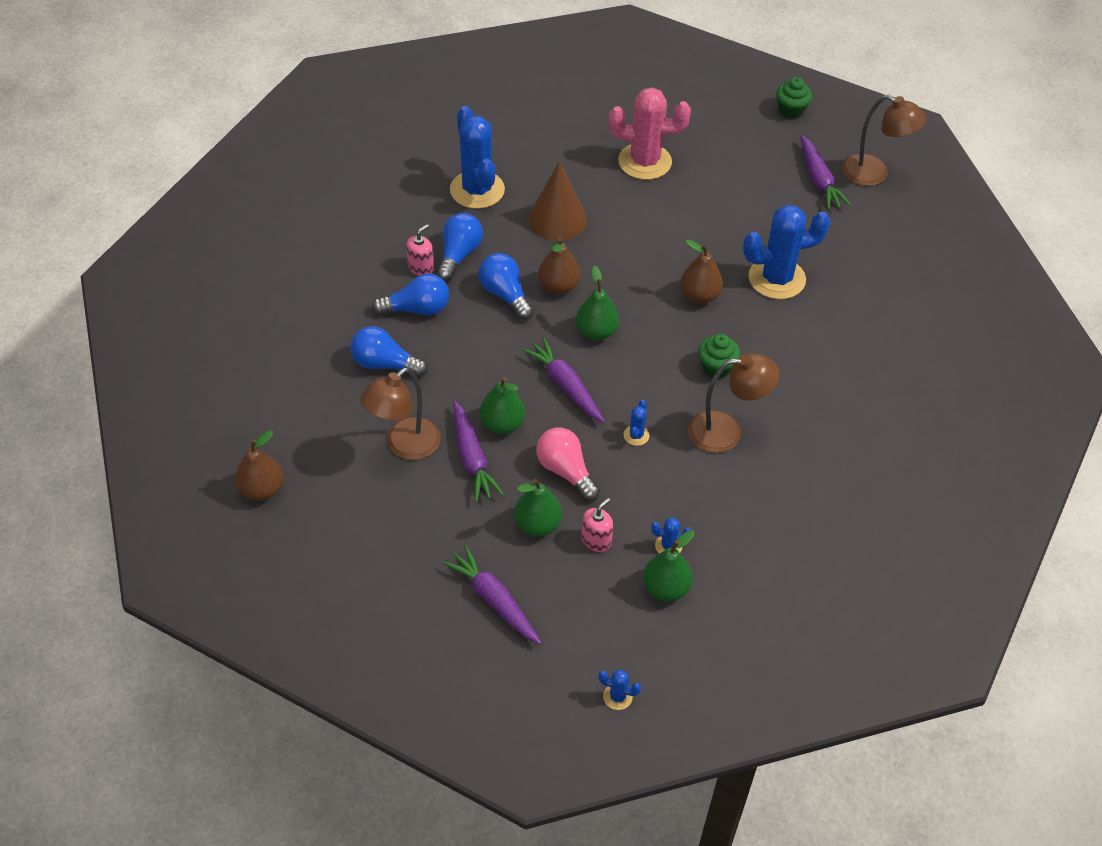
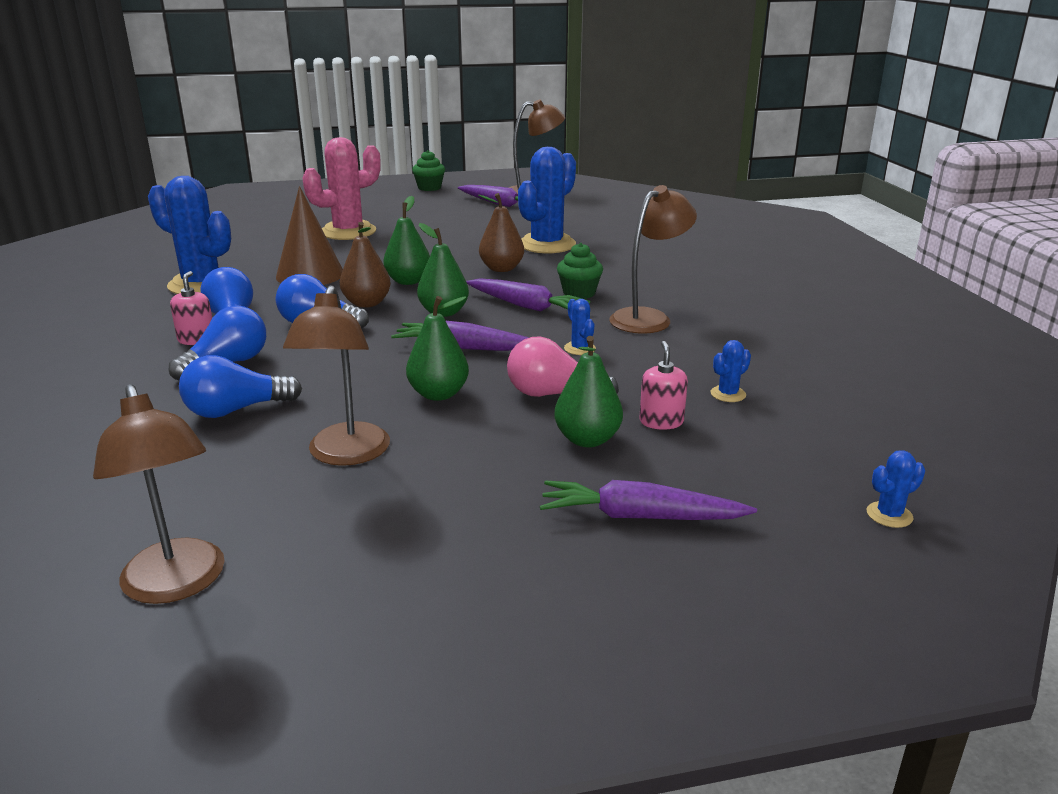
camera: 40 degrees left, 25 degrees down
(262, 489) = (177, 585): brown pear -> brown lamp
(472, 458) = (441, 428): purple carrot -> purple carrot (526, 306)
(665, 588) = (777, 419): green pear -> green pear (408, 281)

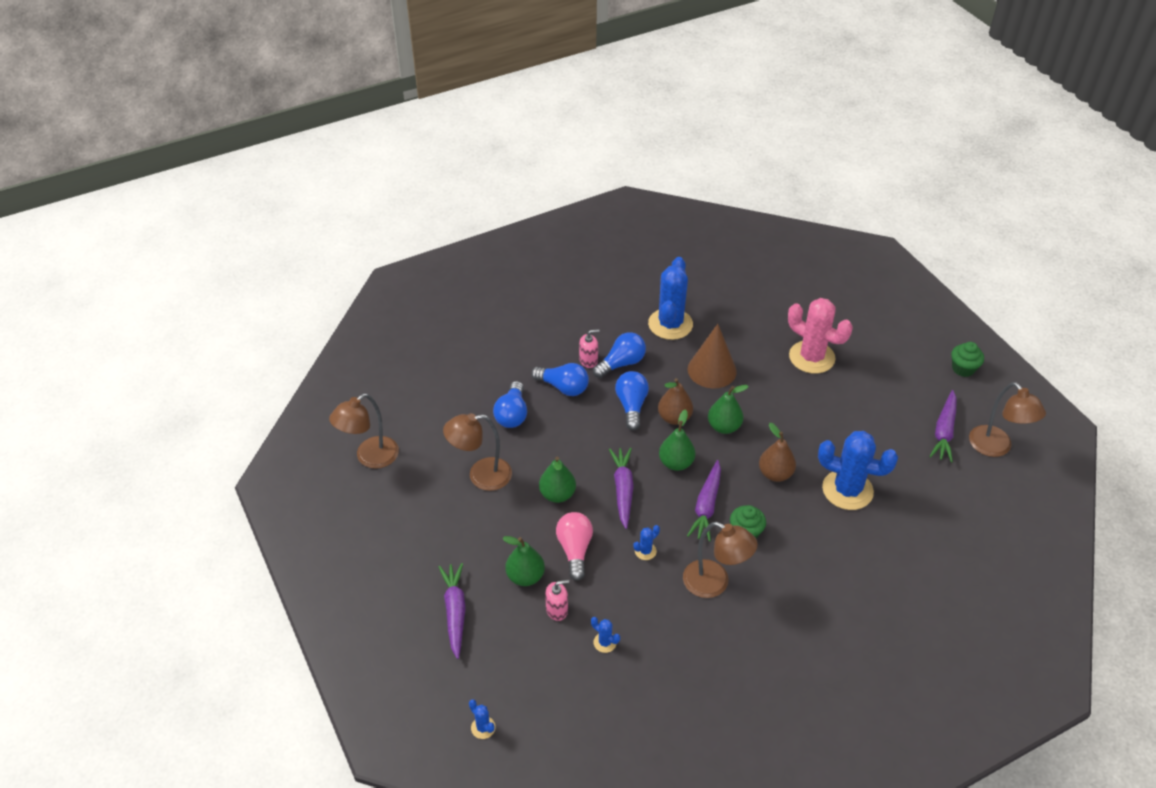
camera: 75 degrees right, 20 degrees up
(236, 410) = (512, 414): blue light bulb -> blue light bulb turned 135 degrees counterclockwise

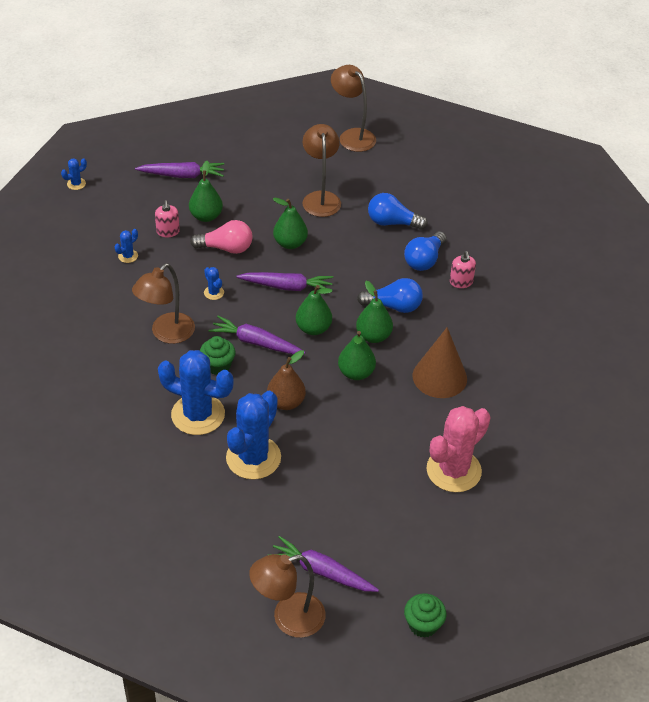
camera: 95 degrees right, 0 degrees up
(621, 363) = (455, 306): blue light bulb -> none
(670, 324) = (513, 353): blue cactus -> blue cactus (198, 414)
(674, 418) = (373, 336): brown pear -> green pear

